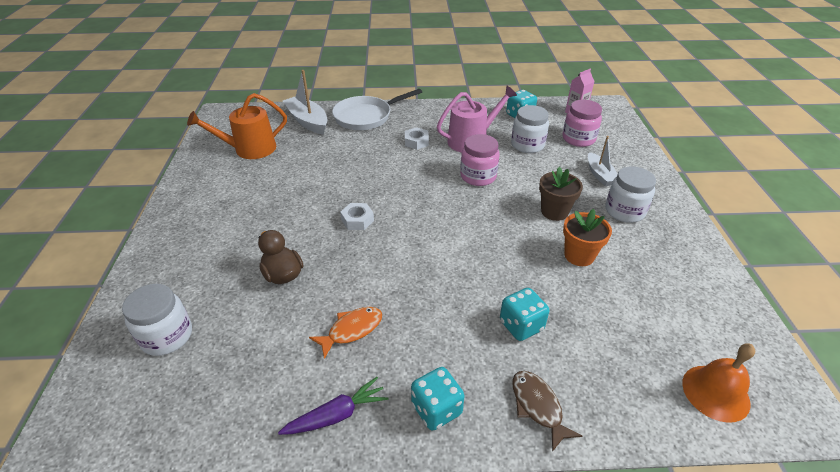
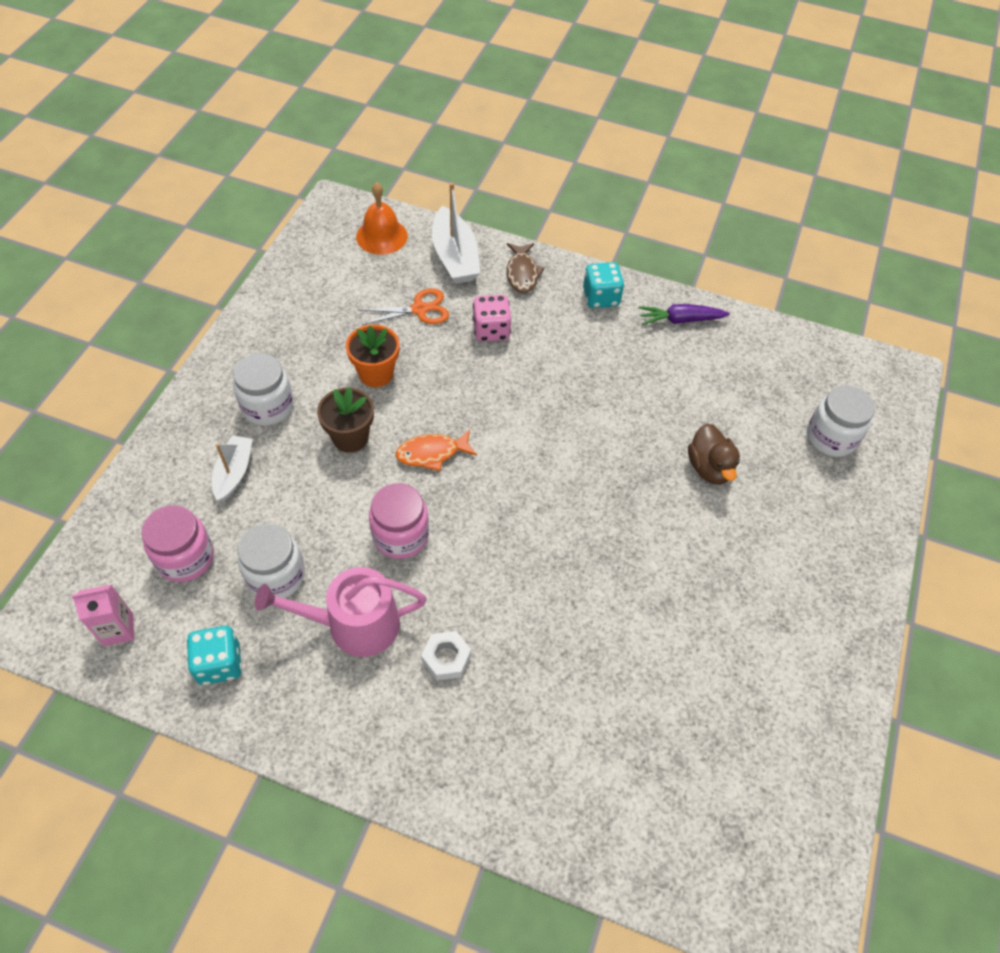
camera: 160 degrees left, 15 degrees up
(250, 149) = (740, 757): orange watering can -> none
(308, 121) = (620, 816): white boat -> white boat (455, 257)
(352, 330) = (650, 381): orange fish -> orange fish (432, 453)
(357, 220) = (602, 517): white nut -> none
(366, 117) = (501, 784): white pan -> none
(521, 325) = (491, 330): turquoise dice -> pink dice
(598, 321) = (419, 309): none -> orange scissors

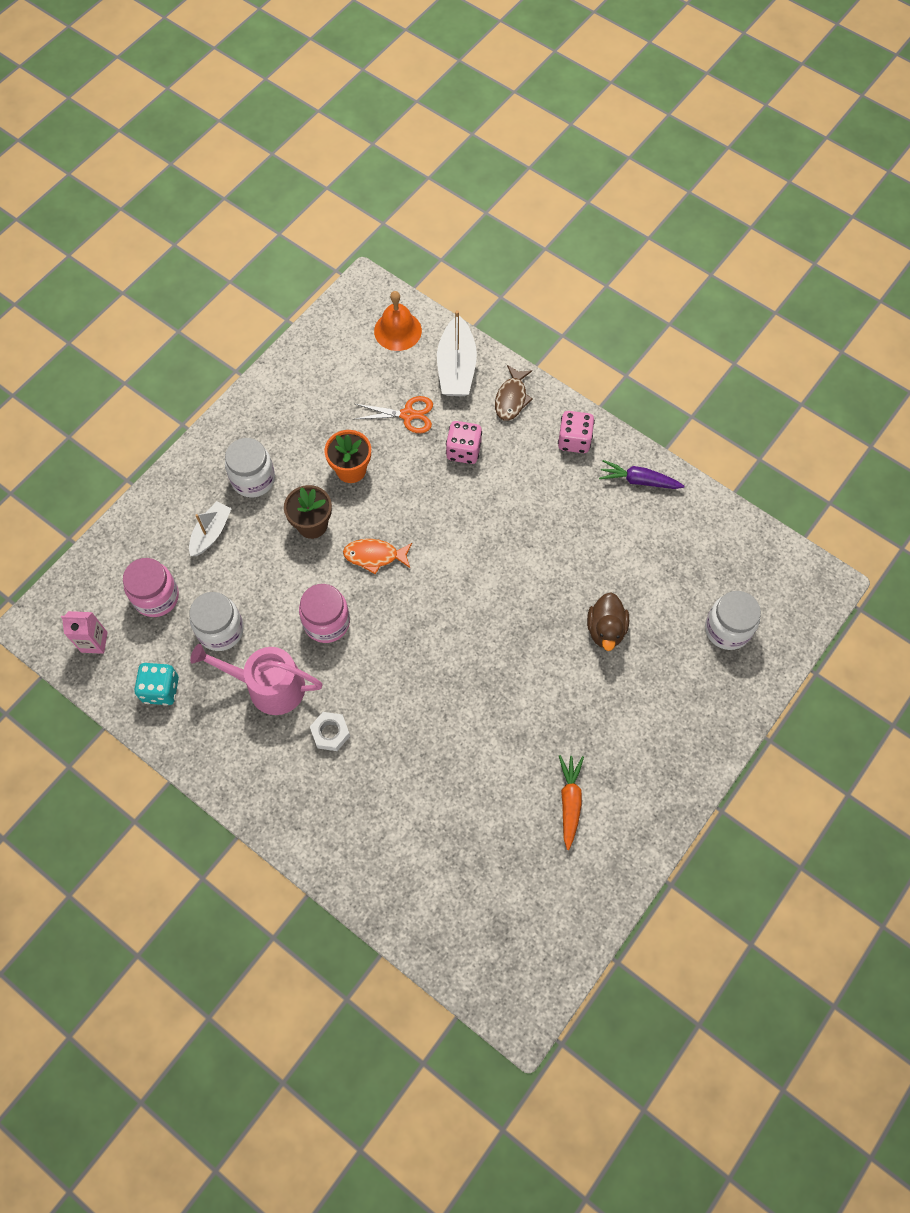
camera: 20 degrees right, 10 degrees up
(601, 297) = (574, 440): turquoise dice -> pink dice
(749, 659) = (570, 801): none -> orange carrot

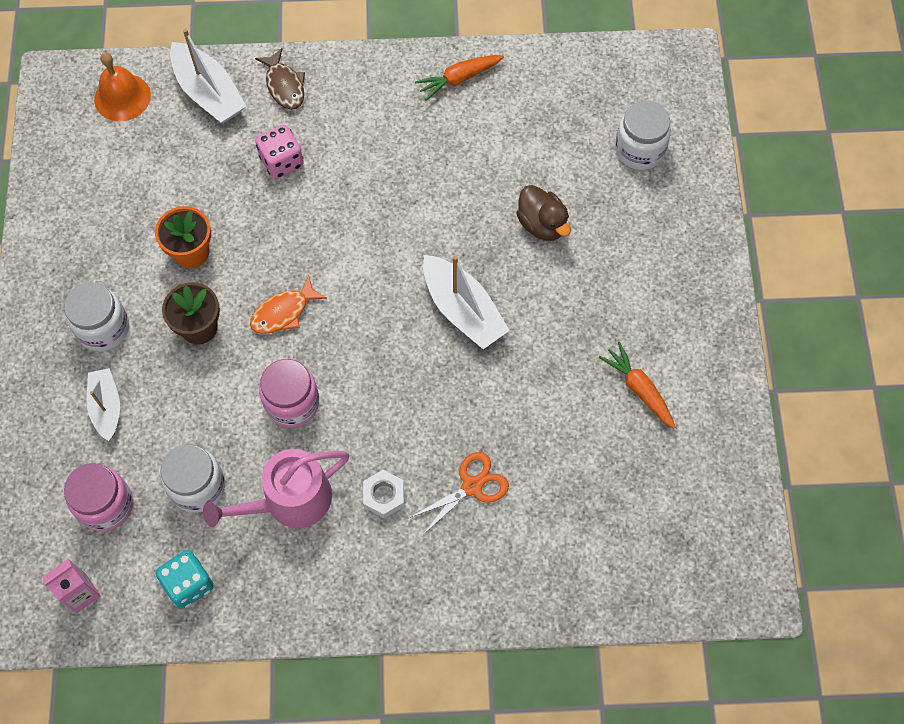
camera: 40 degrees left, 0 degrees up
(407, 415) = (201, 166): orange scissors -> orange scissors (472, 486)
(495, 647) = (462, 310): none -> white boat
(574, 440) = (373, 83): pink dice -> none
(639, 480) = (459, 79): purple carrot -> orange carrot

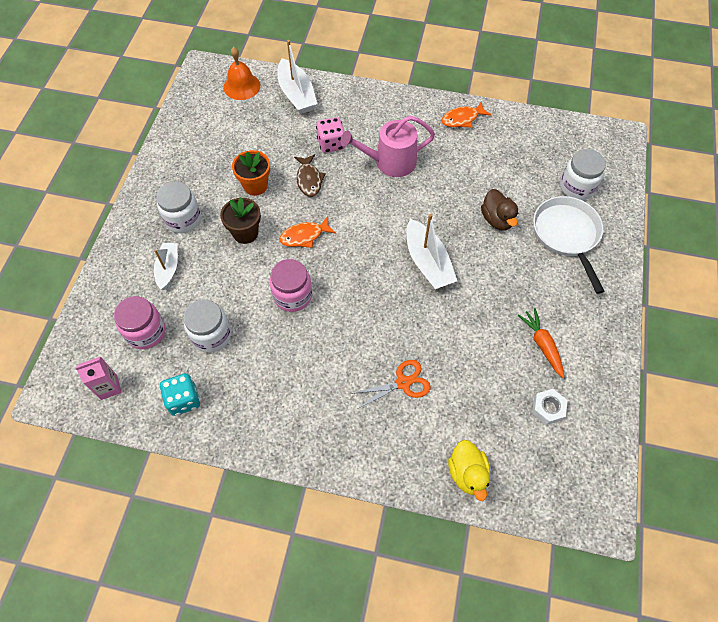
camera: 15 degrees right, 5 degrees down
(284, 86) = (346, 100): brown fish -> brown fish (309, 179)
(290, 500) = (271, 360): pink watering can -> pink watering can (390, 162)
(384, 496) = (338, 374): white nut -> white nut (548, 408)
(459, 79) = (462, 119): orange carrot -> orange fish
(581, 582) = (467, 473): none -> yellow duck
(640, 225) = (567, 235): none -> white pan

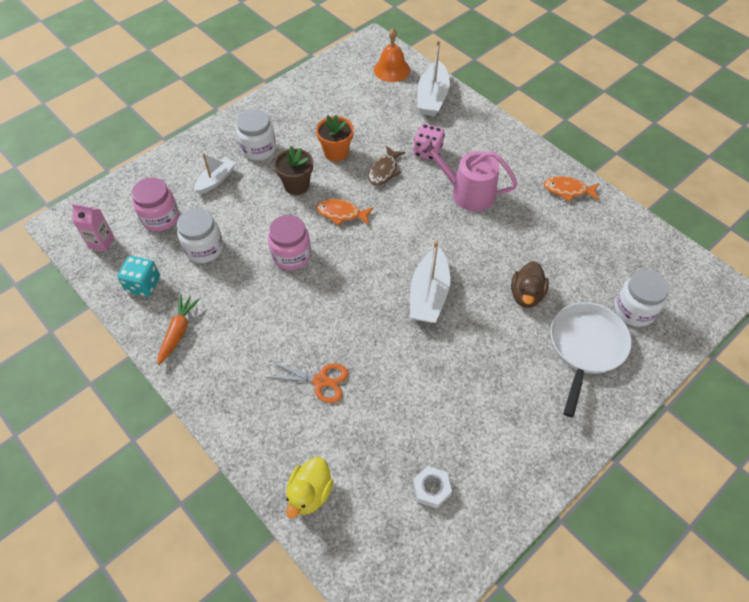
camera: 35 degrees right, 5 degrees down
(542, 345) = (475, 429): orange carrot -> orange carrot (178, 332)

